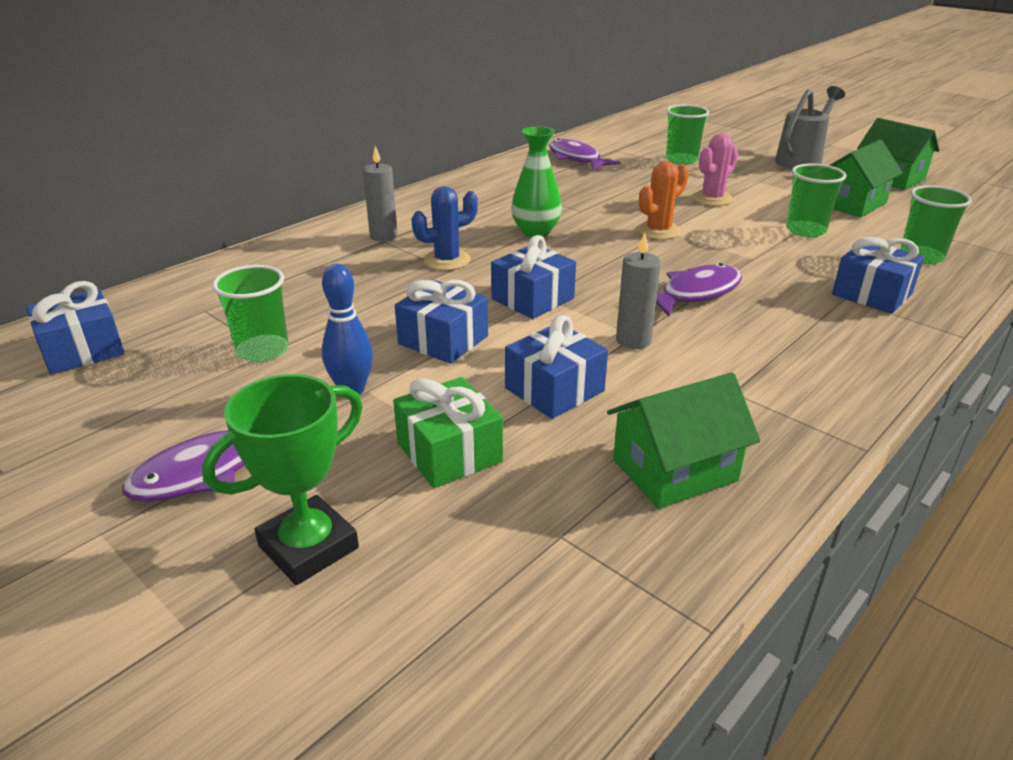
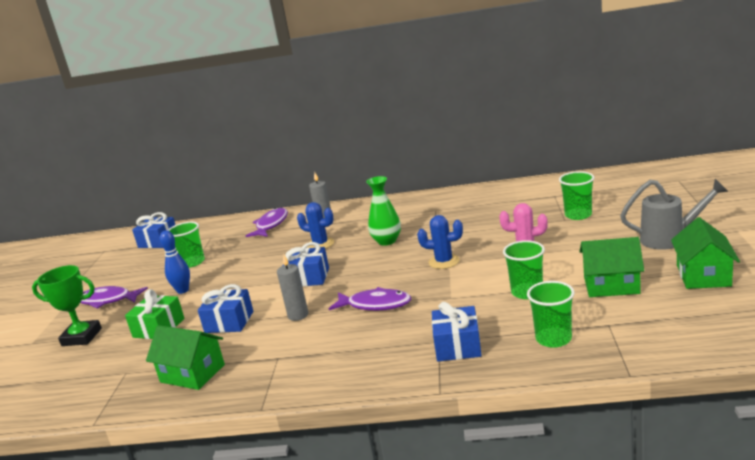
camera: 55 degrees right, 10 degrees down
(443, 340) = (243, 283): blue gift -> none
(576, 159) = (513, 197): purple fish -> purple fish (271, 225)
(658, 231) = (444, 262): orange cactus -> blue cactus

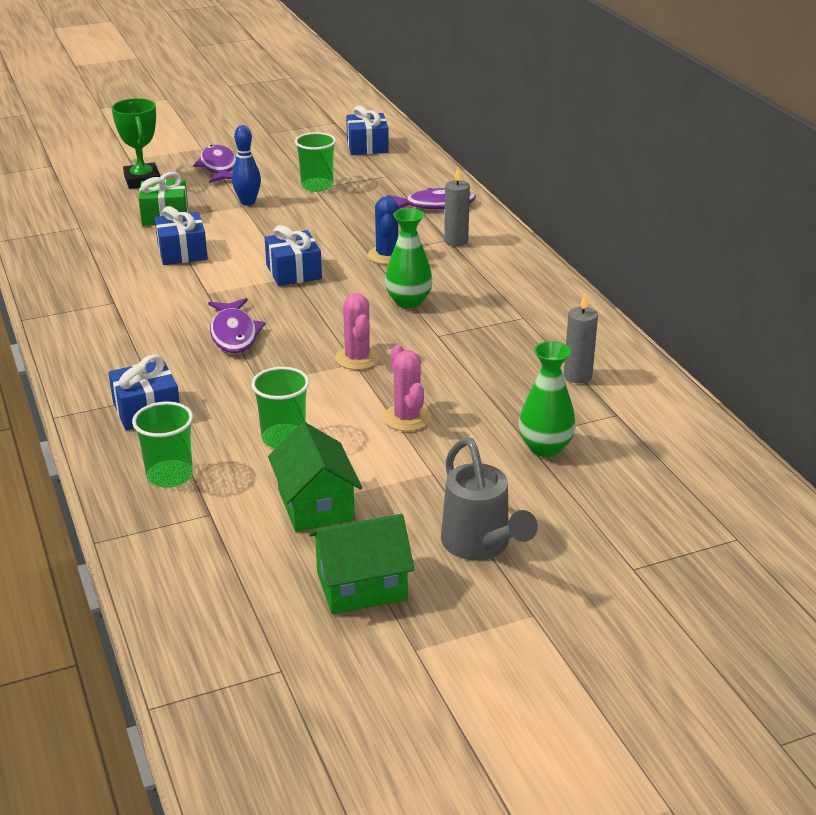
camera: 60 degrees right, 10 degrees up
(192, 373) = (80, 263): green house -> none
(298, 315) = (202, 290): grey candle -> grey candle (577, 376)
(444, 262) = (357, 358): blue cactus -> pink cactus
(578, 215) = (545, 447): green cup -> green vase

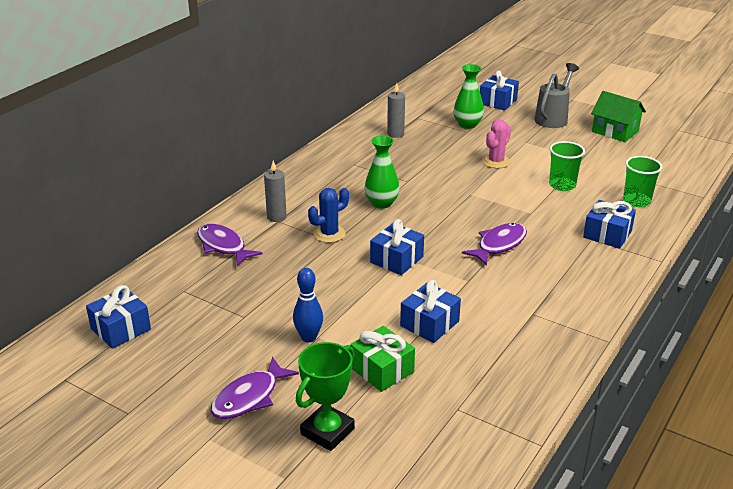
camera: 125 degrees left, 0 degrees up
(316, 505) = (590, 158): green house -> none
(317, 186) = (239, 316): green cup -> none
(357, 358) = (465, 195): pink cactus -> none
(602, 519) = (498, 102): none -> blue gift

